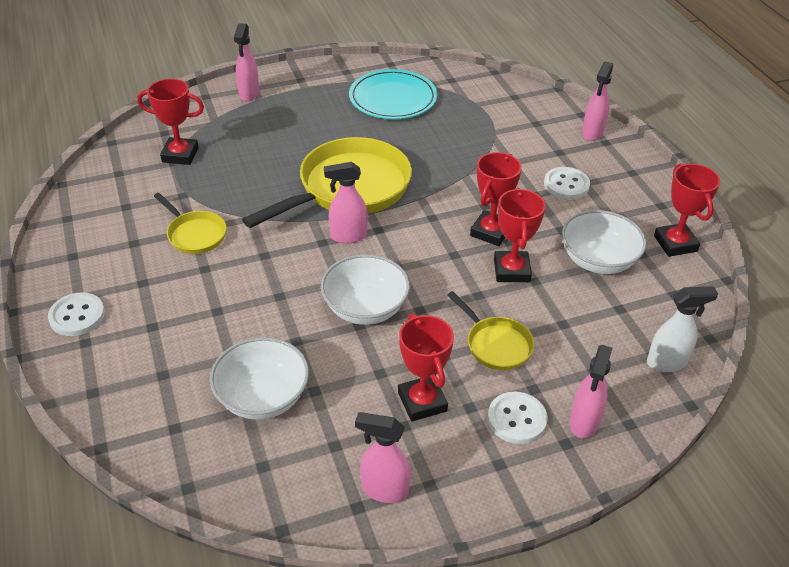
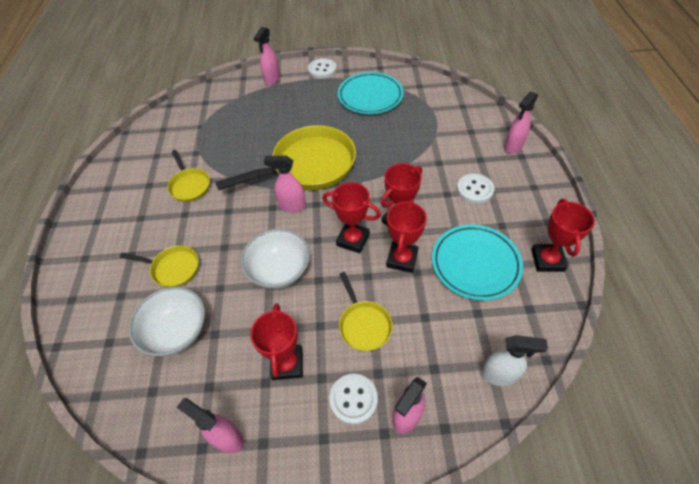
camera: 20 degrees right, 10 degrees up
(77, 316) = (89, 236): white button -> white button (322, 69)
(180, 155) = (207, 121): red trophy -> red trophy (353, 240)
(221, 331) = (173, 268): none -> yellow pan
(598, 260) = (475, 263): white bowl -> turquoise plate

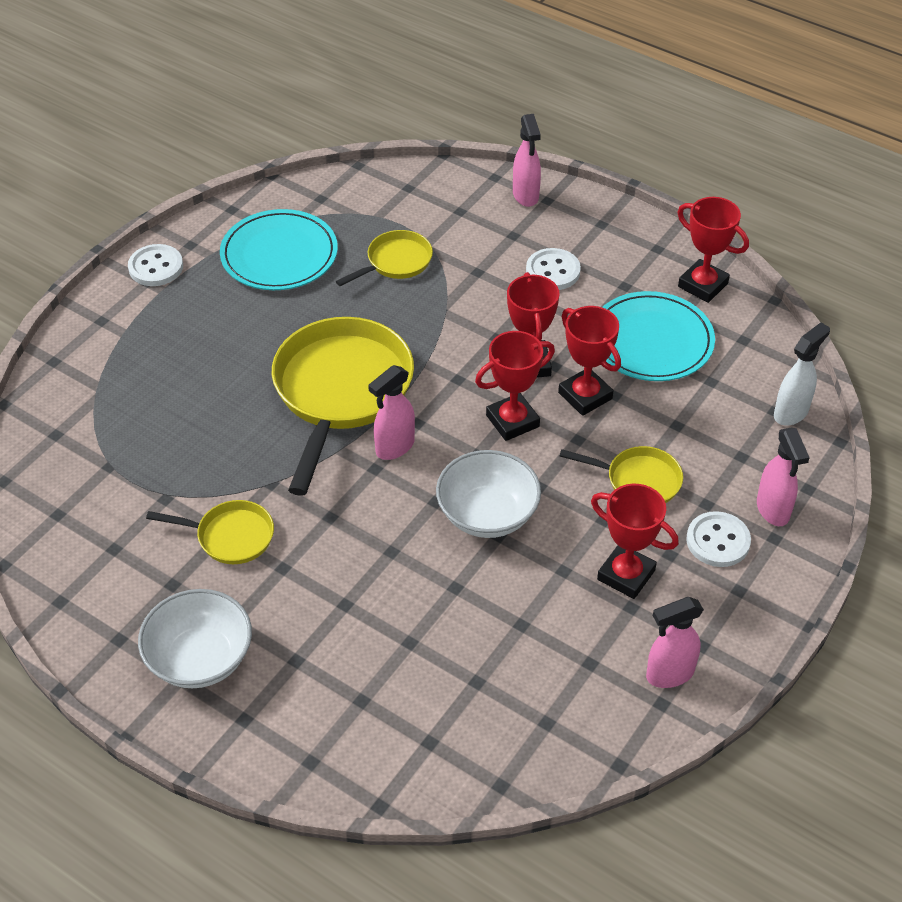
camera: 55 degrees left, 5 degrees down
(173, 268) = (372, 622): yellow pan -> yellow pan (396, 262)
(177, 331) = (481, 661): white bowl -> white bowl (200, 658)
(272, 79) = (104, 332): pink spray bottle -> none

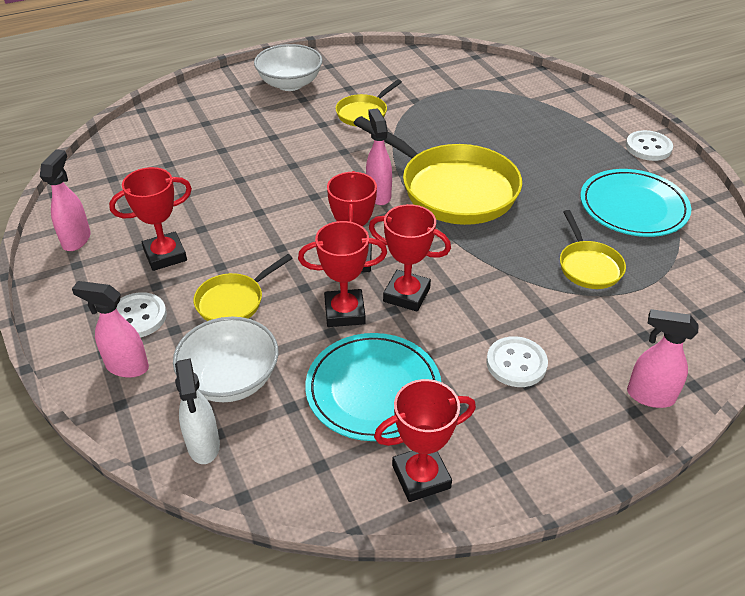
camera: 120 degrees right, 5 degrees down
(487, 514) = (280, 214): white bowl -> white bowl (230, 379)

